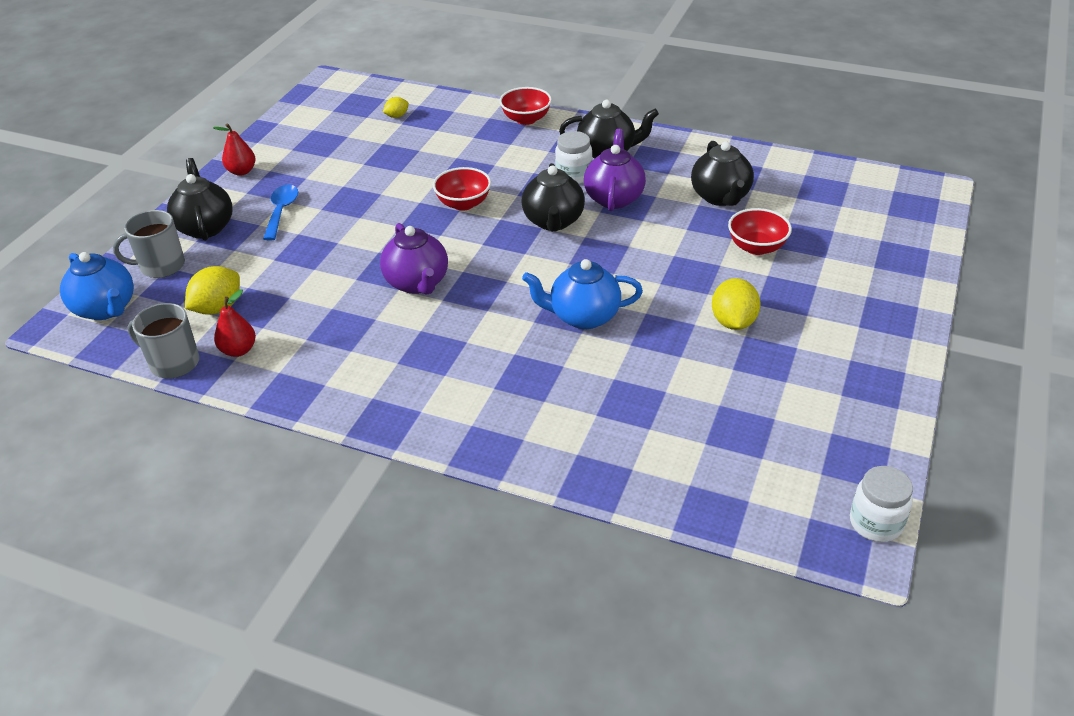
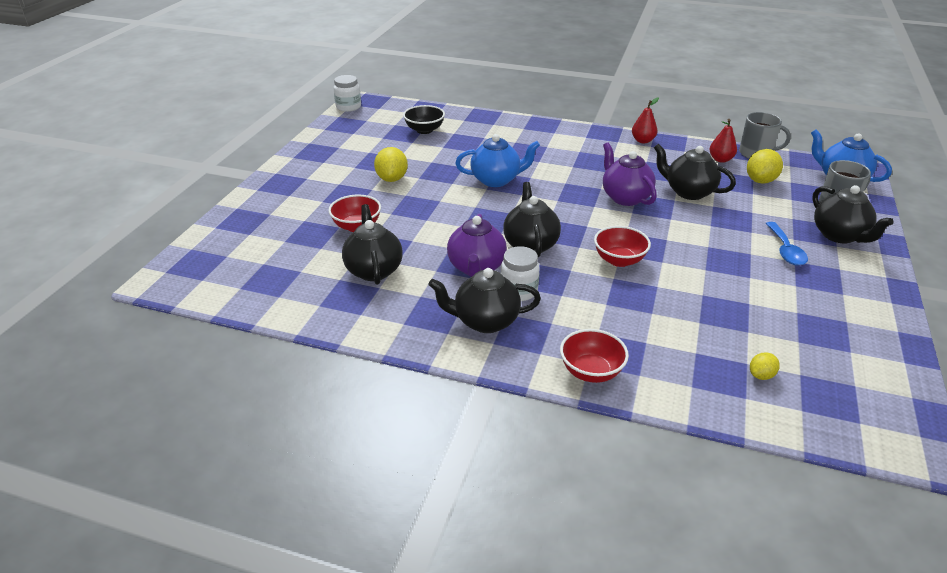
camera: 175 degrees right, 5 degrees down
(241, 171) = (871, 292): red pear -> red pear (642, 141)
(329, 290) = (688, 192): none -> black teapot
(703, 438) = (424, 130): none -> black bowl

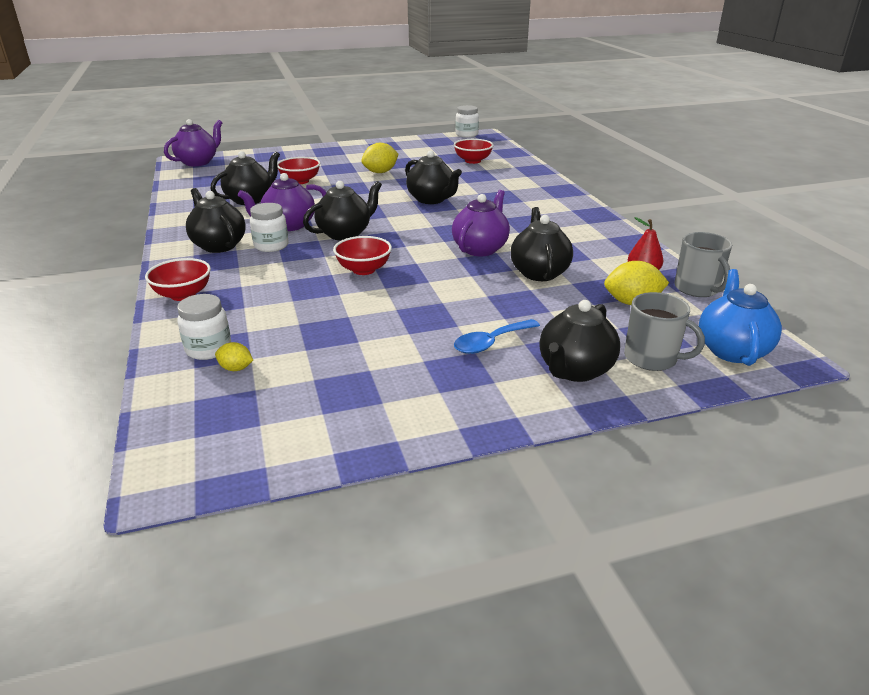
camera: 55 degrees right, 5 degrees down
(189, 271) = (198, 162): none -> purple teapot
(424, 130) = (473, 161): black bowl -> red bowl
(496, 180) = (431, 199): blue teapot -> black teapot
(642, 141) = (611, 232): red pear -> none
(717, 382) = (208, 349): none -> white jar

